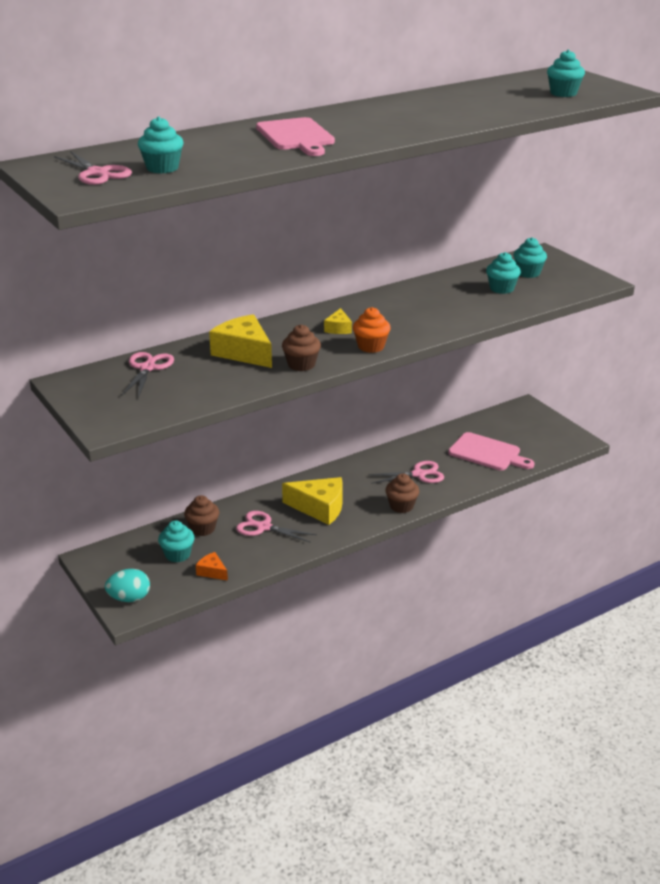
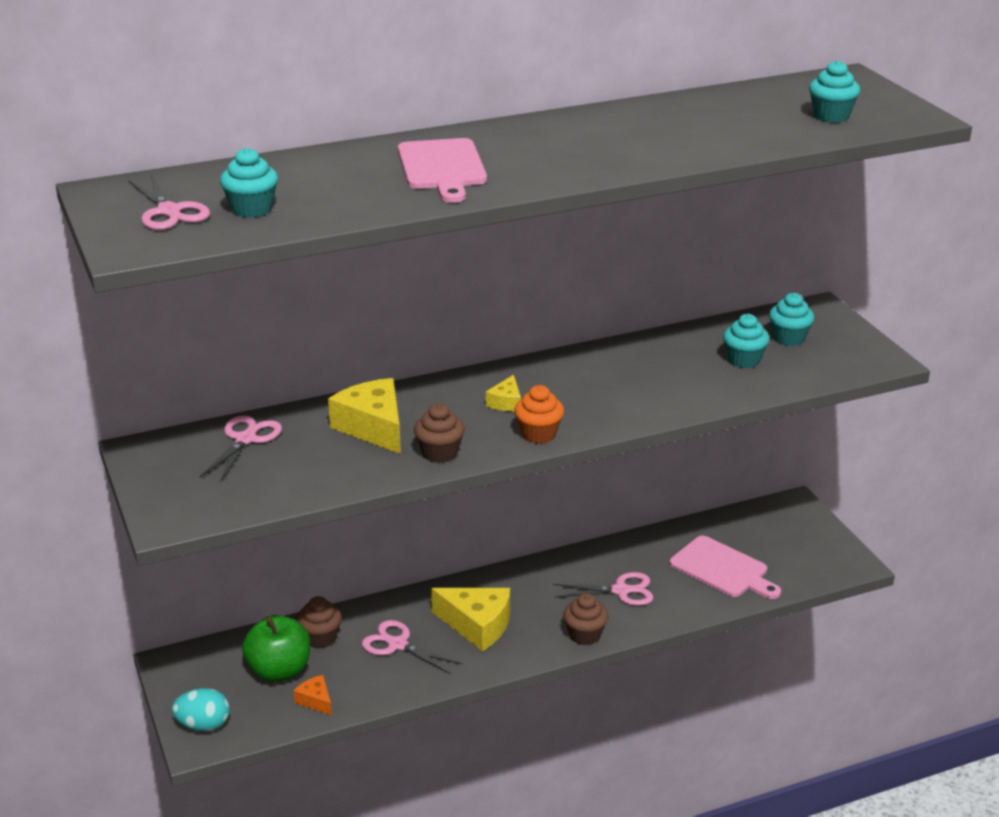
camera: 10 degrees right, 0 degrees up
(177, 554) = (279, 671): turquoise cupcake -> green apple

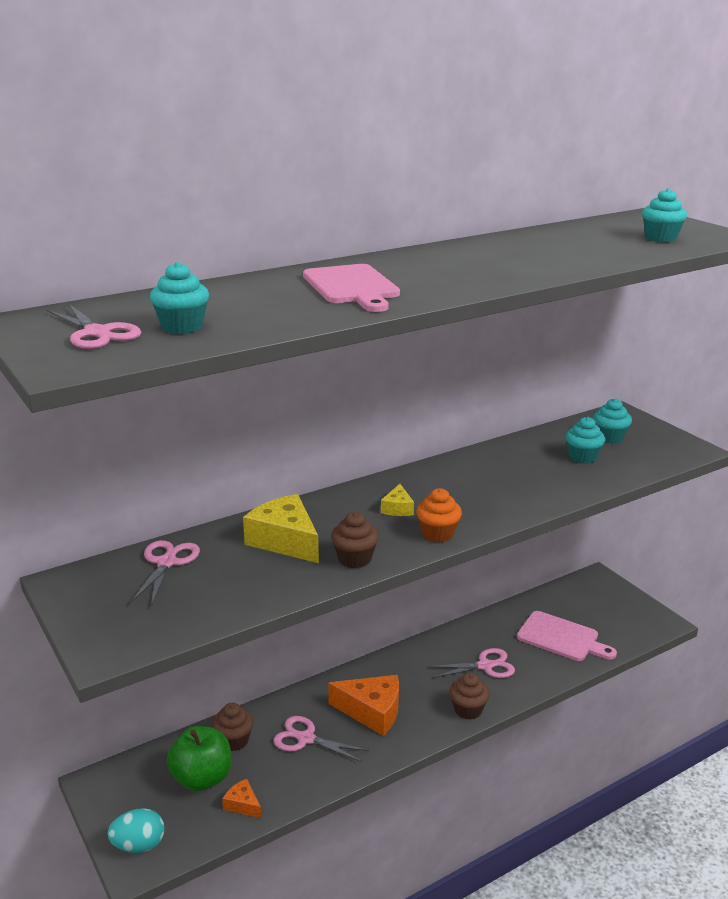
camera: 10 degrees left, 5 degrees down
(477, 625) = (372, 712): yellow cheese -> orange cheese

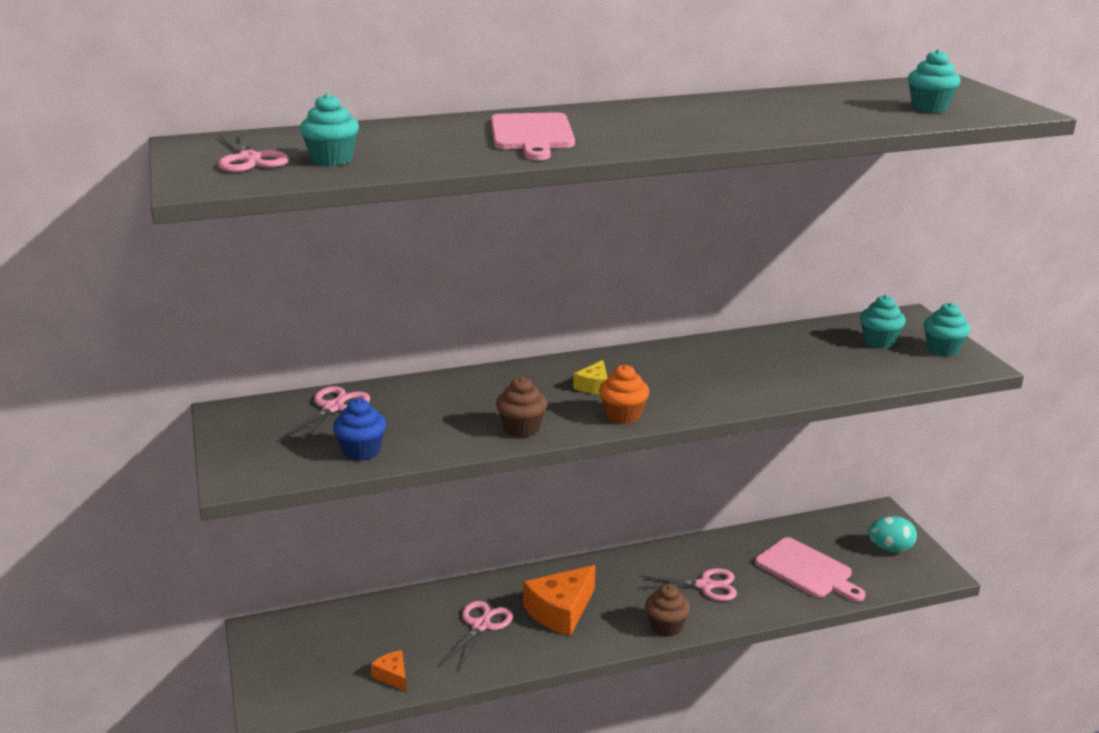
camera: 15 degrees right, 0 degrees up
(139, 845) = (279, 693): turquoise egg -> turquoise egg (890, 548)
(202, 778) = (362, 644): green apple -> none
(216, 604) = (361, 451): none -> blue cupcake
(234, 740) = (406, 615): brown cupcake -> none
(285, 541) = (459, 402): yellow cheese -> none
(306, 739) = (480, 625): pink scissors -> pink scissors turned 75 degrees clockwise
(372, 712) = (560, 611): orange cheese -> orange cheese turned 105 degrees clockwise
(582, 457) = (834, 358): turquoise cupcake -> turquoise cupcake (943, 349)

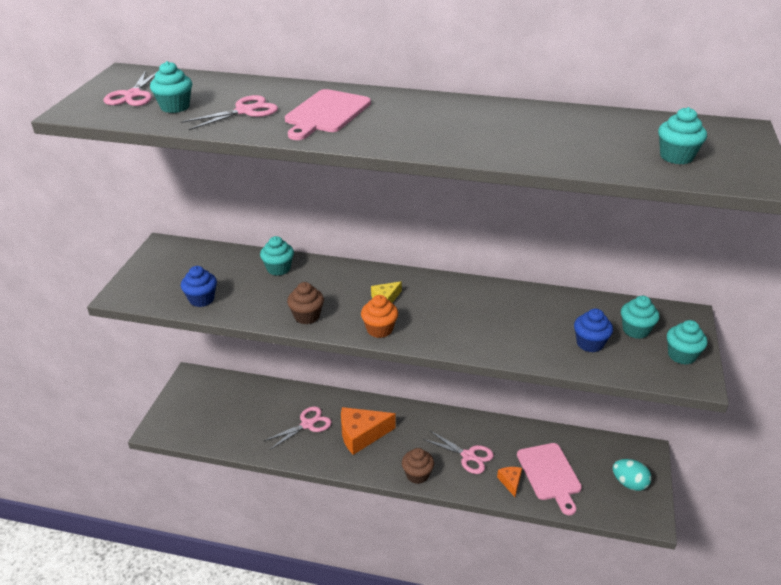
camera: 30 degrees right, 10 degrees up
(333, 408) = (218, 261): pink scissors -> pink scissors (245, 111)
(392, 676) = (233, 436): orange cheese -> orange cheese (510, 482)
(425, 394) = (278, 269): none -> turquoise cupcake
(851, 364) = (590, 343): none -> blue cupcake

